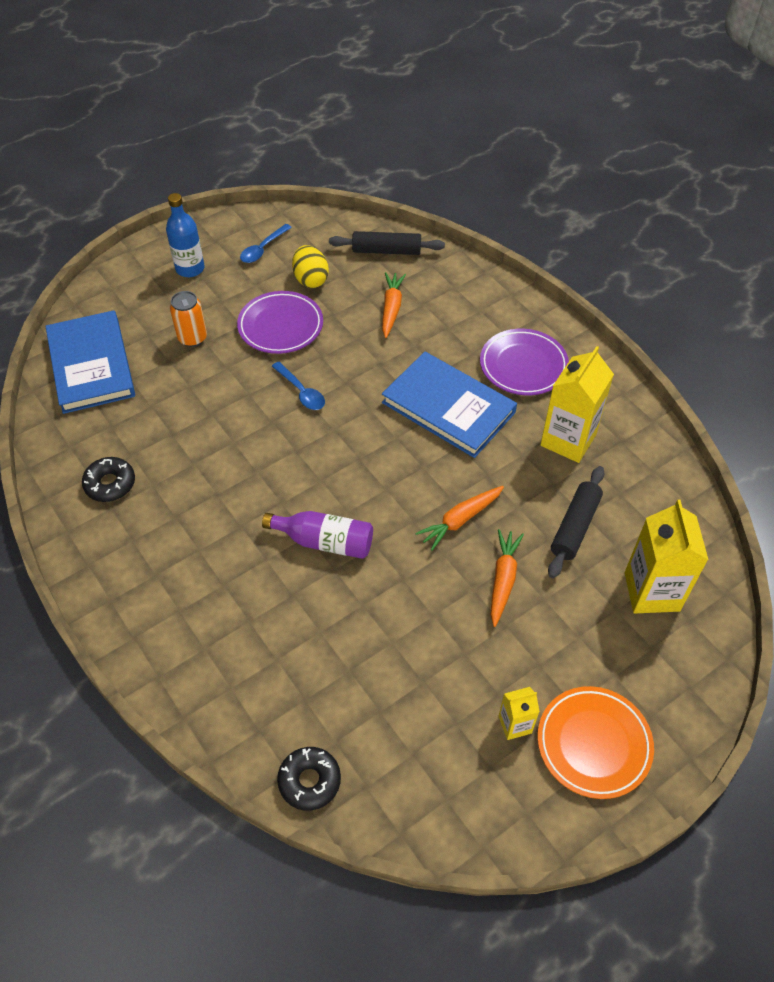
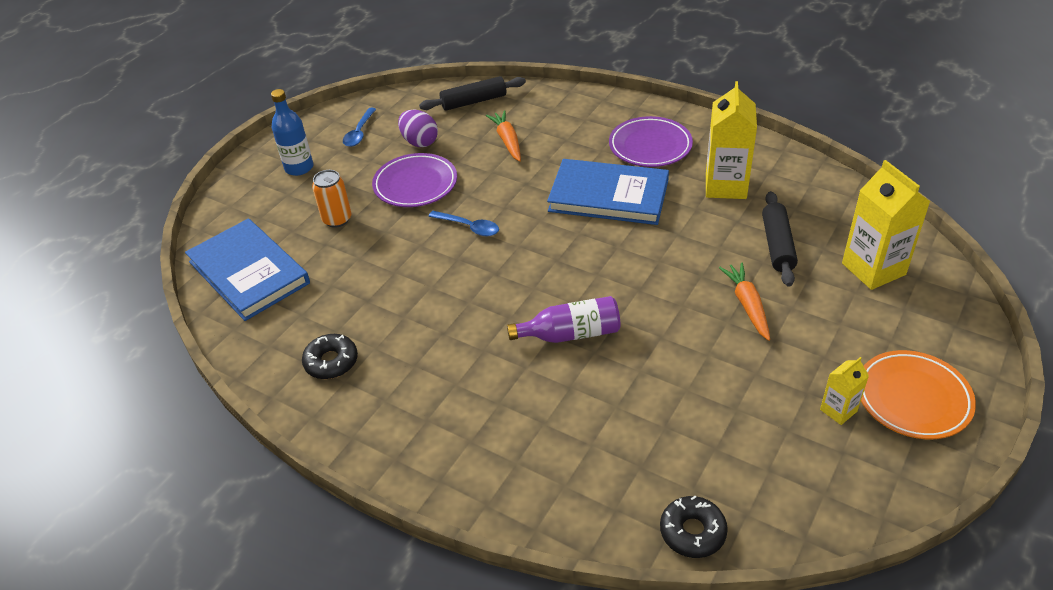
camera: 20 degrees left, 10 degrees down
(311, 279) = (419, 142): yellow egg -> purple egg
(460, 520) = (679, 274): orange carrot -> none

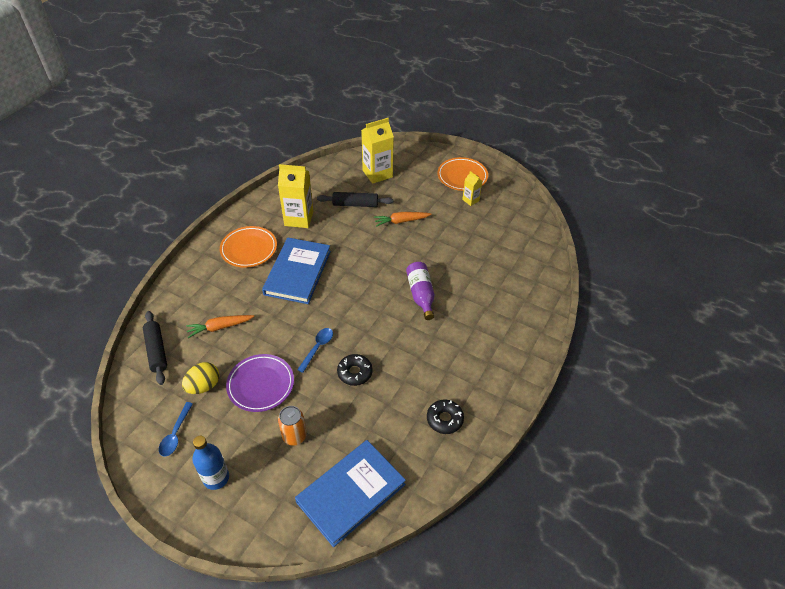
camera: 95 degrees left, 5 degrees up
(359, 133) = (175, 434): blue spoon -> blue spoon turned 90 degrees clockwise
(419, 142) = (204, 386): purple egg -> yellow egg
(650, 146) = (249, 249): purple plate -> orange plate
(692, 532) = (544, 255): black donut -> black donut (355, 372)

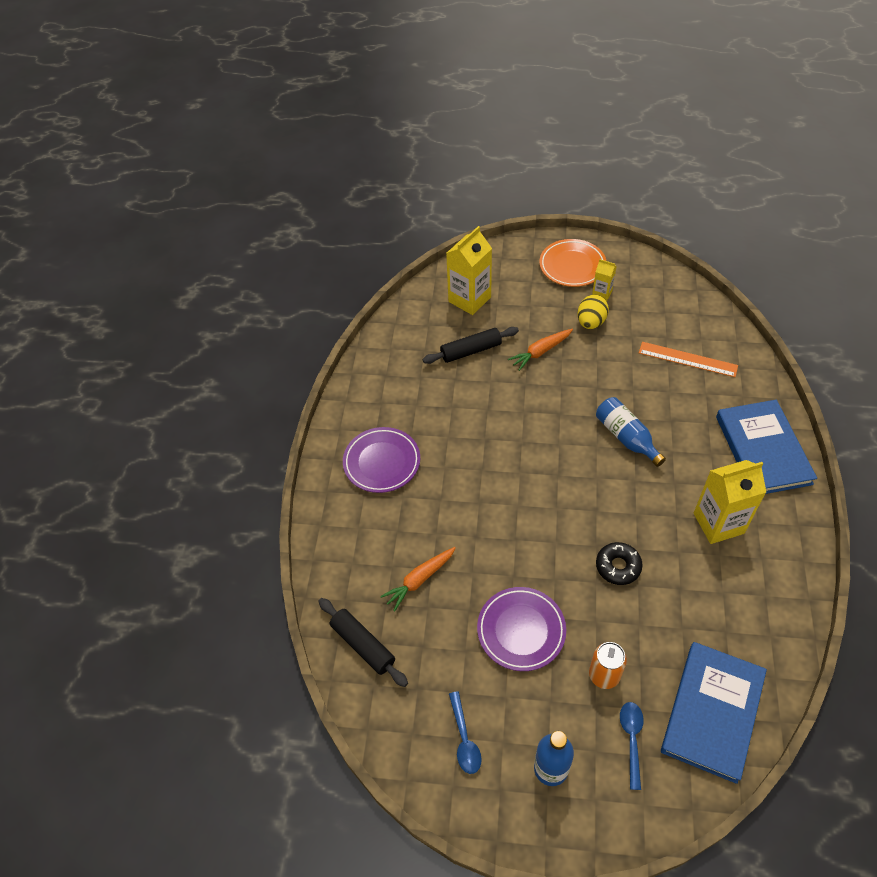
camera: 20 degrees left, 5 degrees up
(204, 386) = (454, 663): yellow egg -> yellow egg (591, 322)
(249, 249) = (382, 462): orange plate -> purple plate
(297, 272) = (464, 468): blue book -> blue book (762, 450)
(299, 218) = (415, 396): yellow carton -> yellow carton (718, 523)
(317, 348) = (554, 555): blue spoon -> blue spoon (631, 739)
(421, 295) = (626, 437): purple bottle -> blue bottle
(444, 419) = (752, 577): black donut -> none
(501, 262) = (687, 359): none -> orange ruler

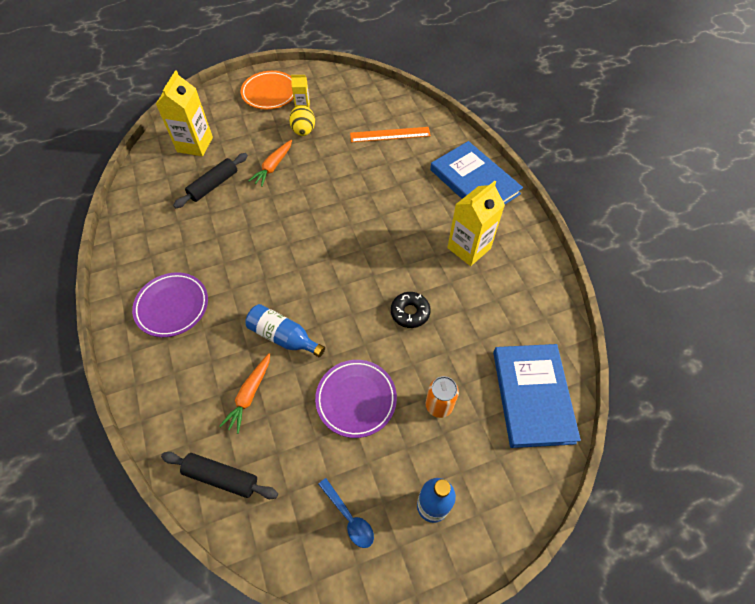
camera: 30 degrees left, 5 degrees up
(626, 437) = (370, 209): blue bottle -> blue bottle (283, 336)
(631, 739) = (484, 448): blue spoon -> none

